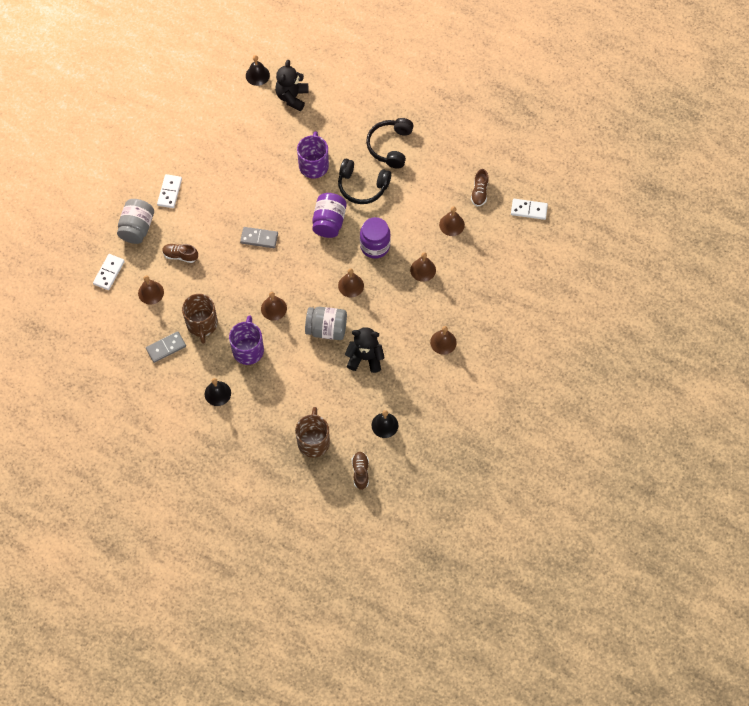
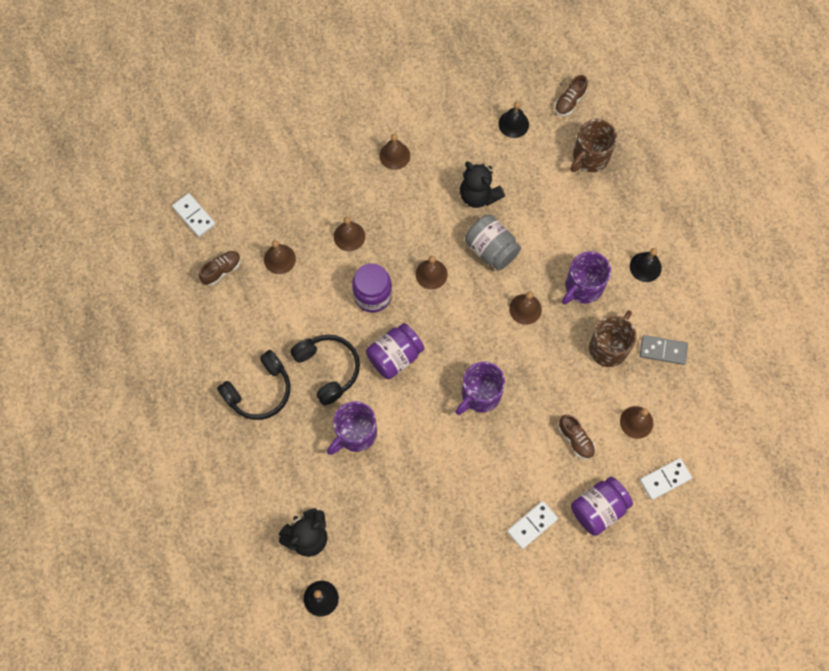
camera: 140 degrees left, 5 degrees up
(137, 228) = (598, 509): grey jar -> purple jar
(259, 238) = (480, 395): grey domino -> purple mug

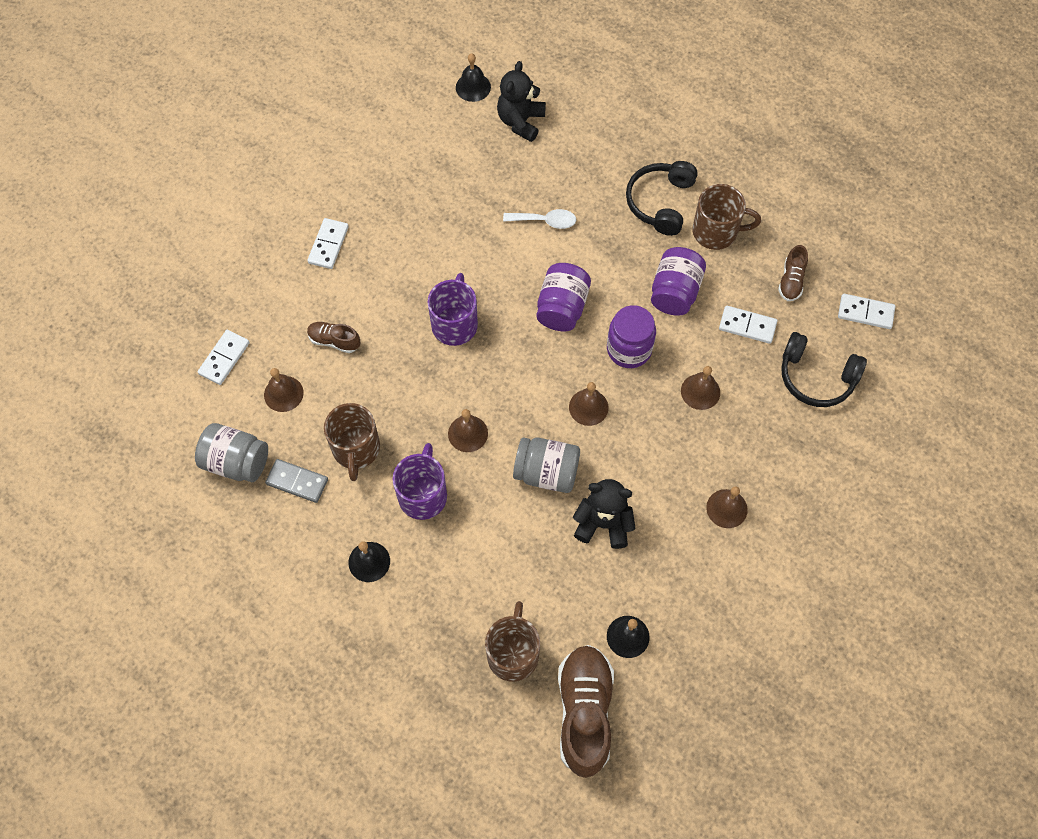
camera: 145 degrees right, 5 degrees down
(240, 340) = (716, 232): none -> brown mug
(279, 259) = (747, 326): brown bell -> white domino
(328, 369) = (615, 258): black headphones -> black headphones (816, 377)
(355, 434) = (545, 221): purple mug -> white spoon
(569, 101) = (584, 712): brown shoe -> brown shoe, size x2.01
(598, 509) = (274, 294): purple jar -> purple jar (675, 292)
(663, 350) = (297, 482): grey domino -> grey domino turned 45 degrees clockwise
(697, 392) = (236, 462): none -> grey jar

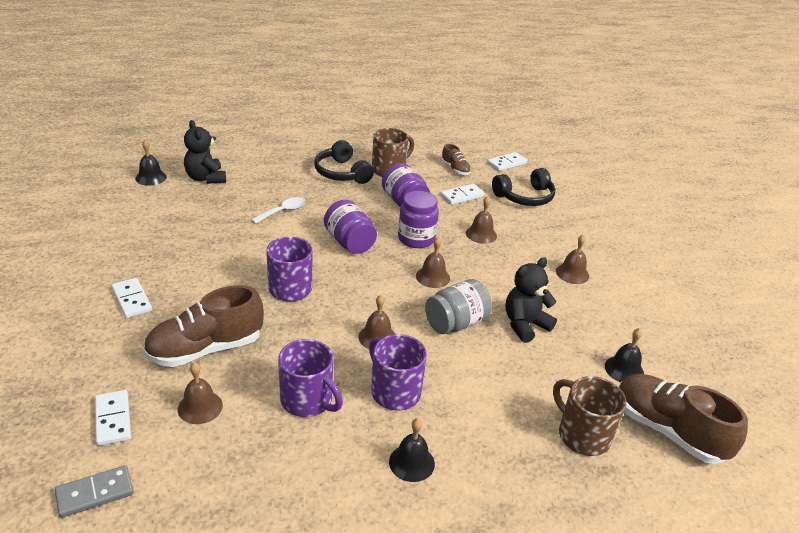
camera: 50 degrees left, 30 degrees down
(236, 462) = (210, 482): grey jar -> none
(297, 482) = (284, 455): grey domino -> grey domino (95, 493)
(334, 341) = (205, 349): brown shoe -> brown shoe, size x2.01
(356, 449) = (308, 401): brown mug -> purple mug

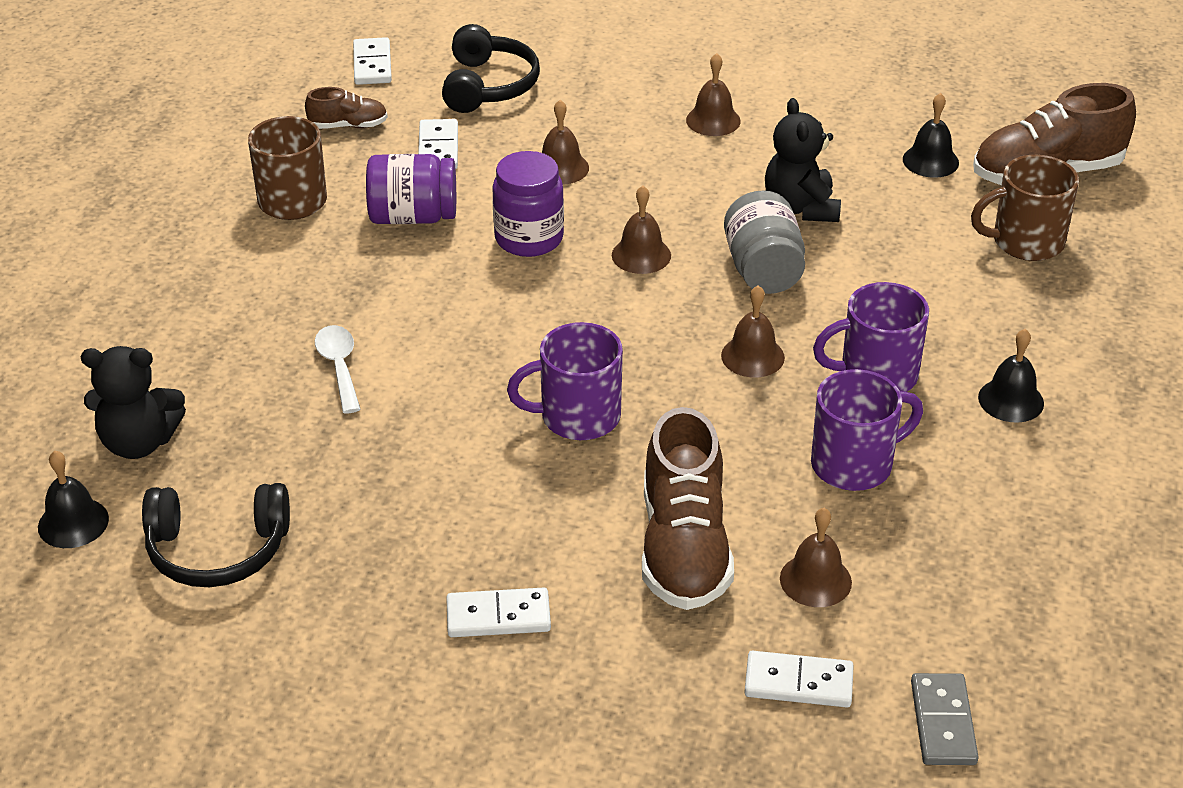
camera: 60 degrees left, 5 degrees up
(342, 173) = (258, 259): black headphones -> black headphones (217, 550)
(349, 242) = (491, 314): purple jar -> none

